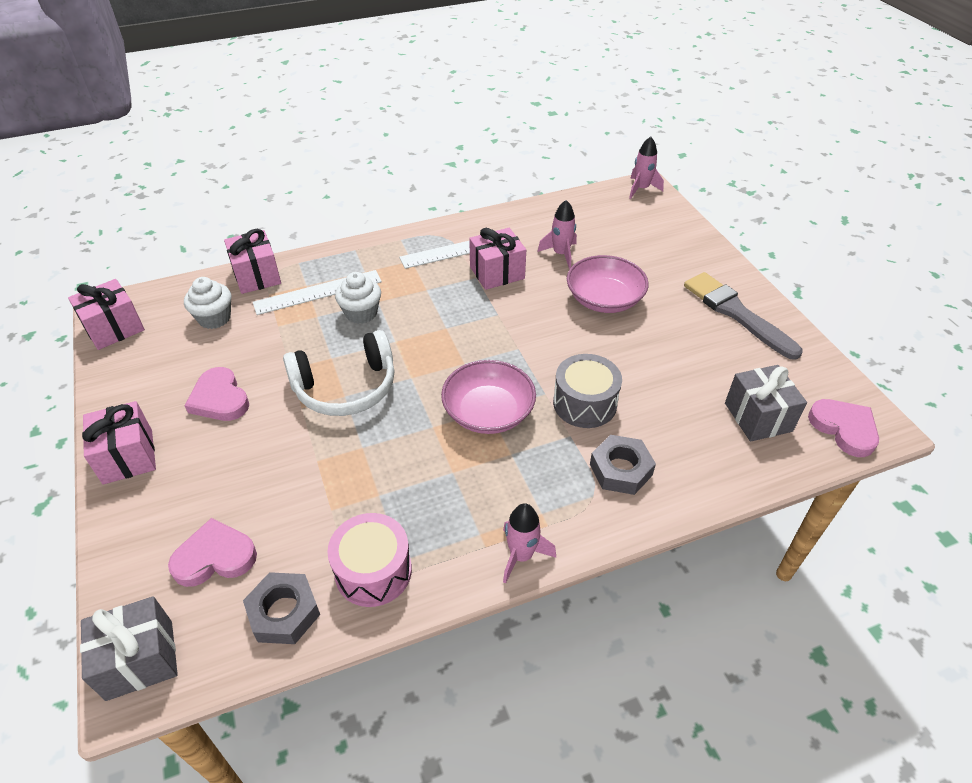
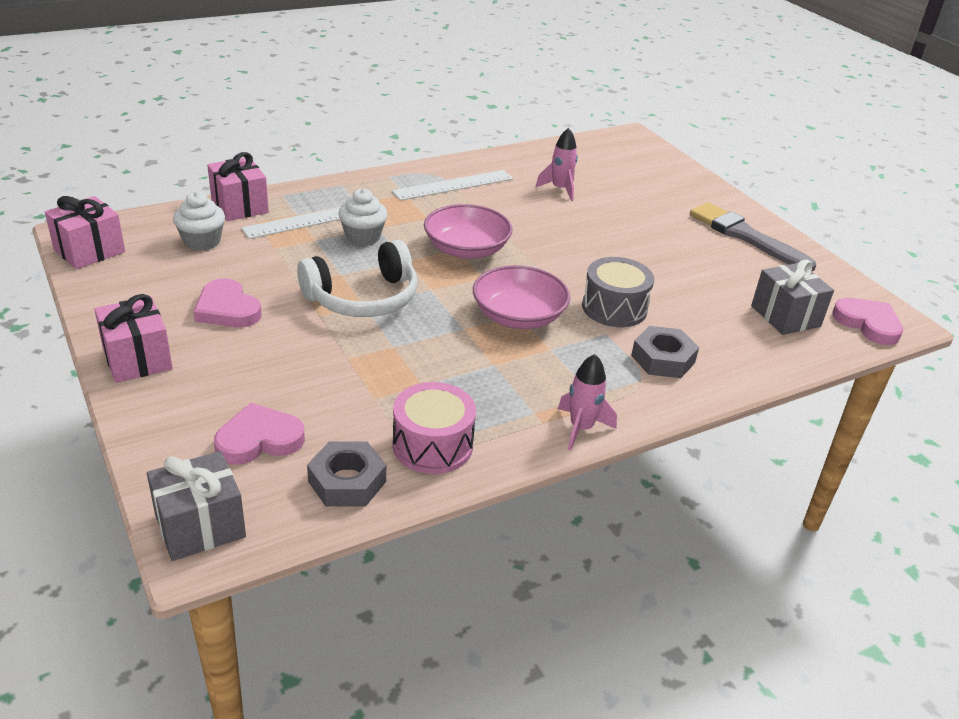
camera: 10 degrees left, 10 degrees down
(497, 273) = (498, 204): pink gift -> none
(604, 299) = (613, 225): pink bowl -> pink bowl (466, 249)
(641, 189) = (628, 137): pink rocket -> none

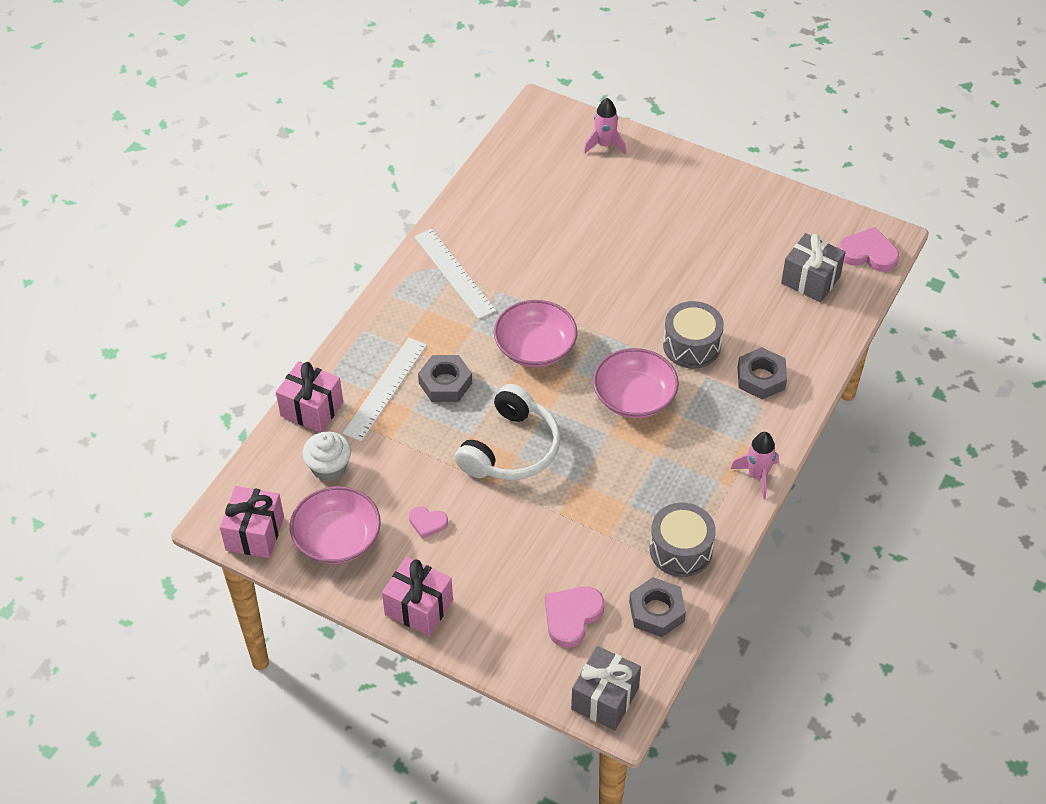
camera: 30 degrees left, 15 degrees up
(143, 283) = (337, 538): none -> pink bowl
(227, 309) = (427, 523): pink heart -> pink heart, size x0.59
(363, 237) = (445, 383): white cupcake -> grey nut
(432, 445) = (680, 550): pink drum -> grey drum
(453, 185) = (454, 273): white ruler -> white ruler turned 60 degrees counterclockwise
(560, 189) = (542, 225): pink rocket -> pink rocket (605, 145)
(745, 236) = (725, 200): grey brush -> none

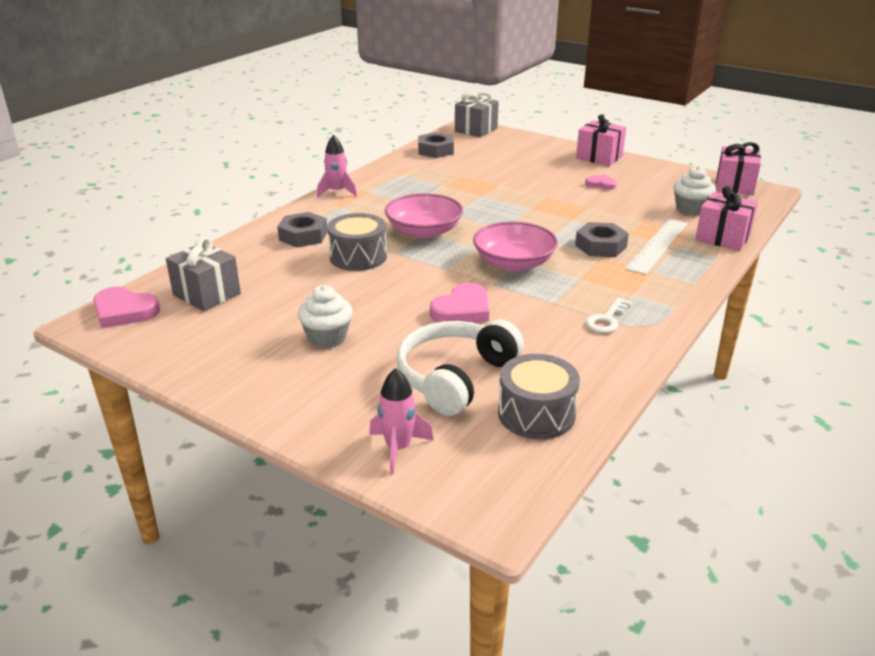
camera: 175 degrees left, 20 degrees down
(337, 538) = (668, 181): pink bowl -> none
(454, 273) = (607, 319): white ruler -> white key
(511, 449) = (537, 211): white headphones -> white headphones (455, 377)
(572, 617) = (493, 151): pink heart -> pink heart (462, 309)
(680, 550) = (410, 168): grey drum -> grey drum (536, 414)
(684, 236) = (327, 337): none -> white cupcake

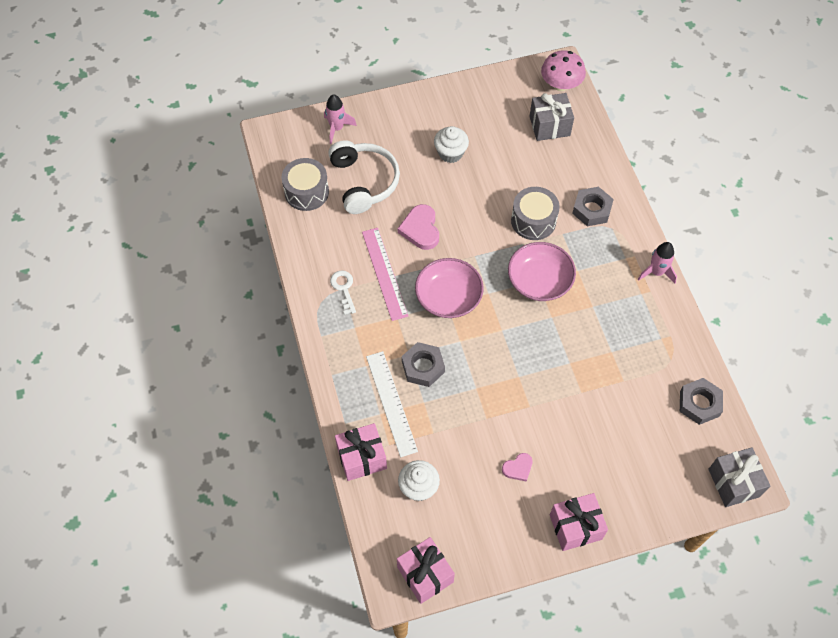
camera: 130 degrees right, 30 degrees up
(124, 311) = (560, 85): pink heart -> pink mushroom
(548, 305) = (384, 273): none -> pink ruler

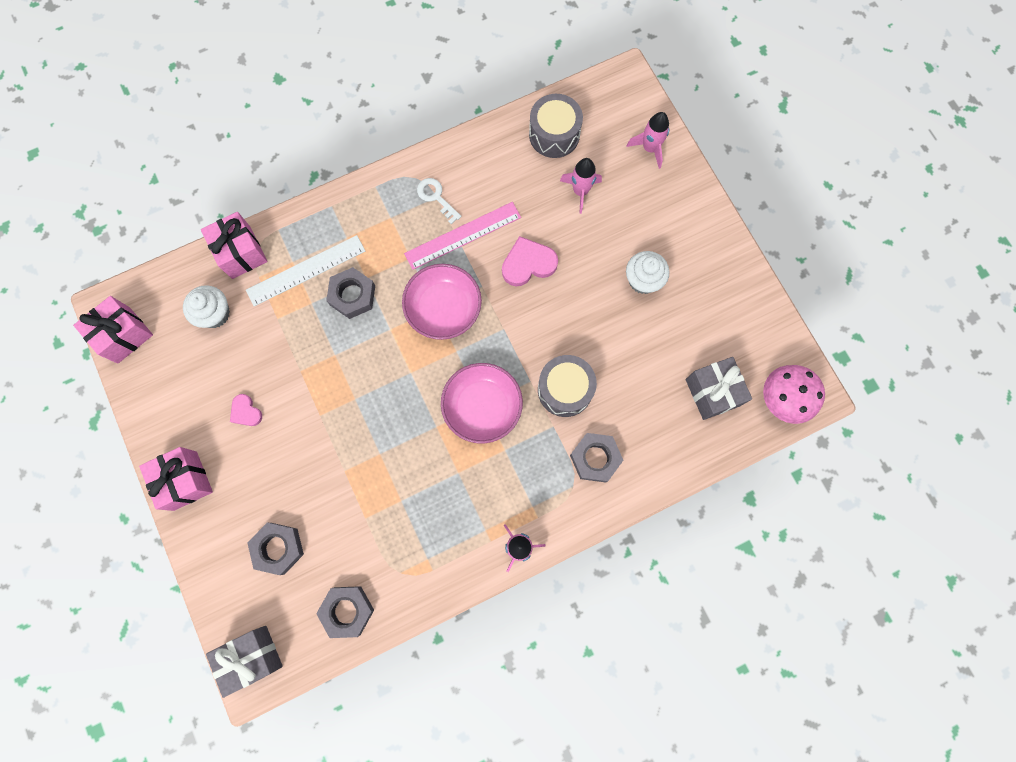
camera: 80 degrees right, 15 degrees up
(344, 289) = (436, 197): white key -> white key turned 105 degrees counterclockwise
(364, 182) = (580, 191): white headphones -> pink rocket
(643, 453) = (278, 548): none -> grey nut

